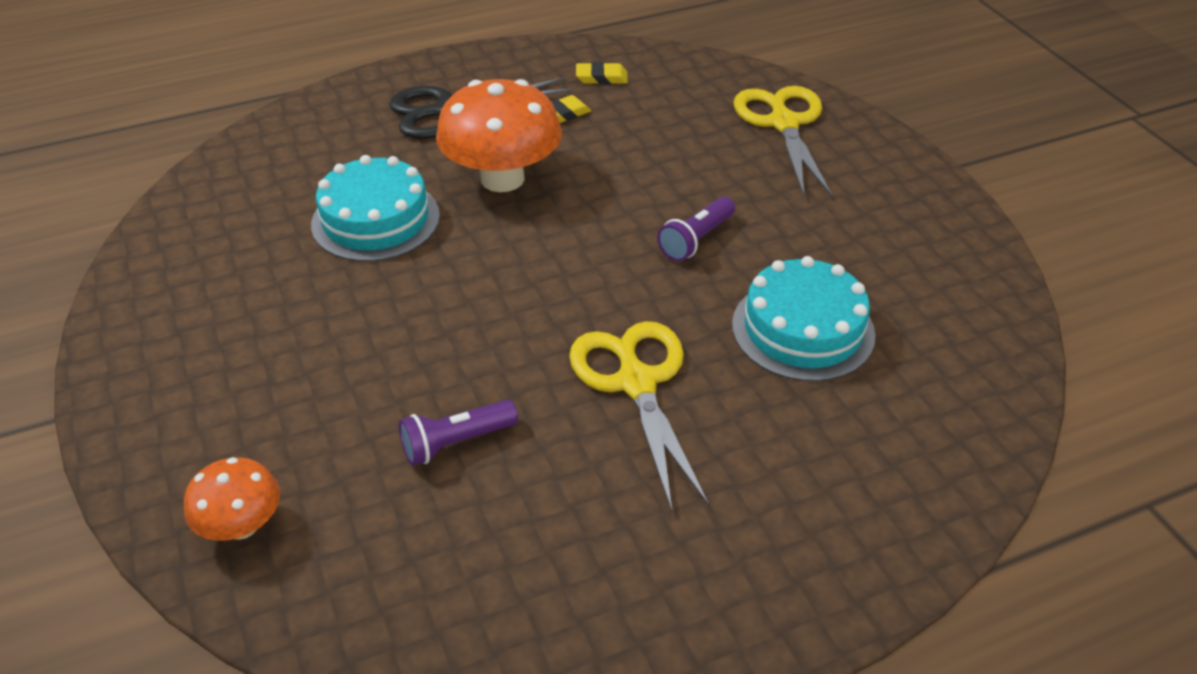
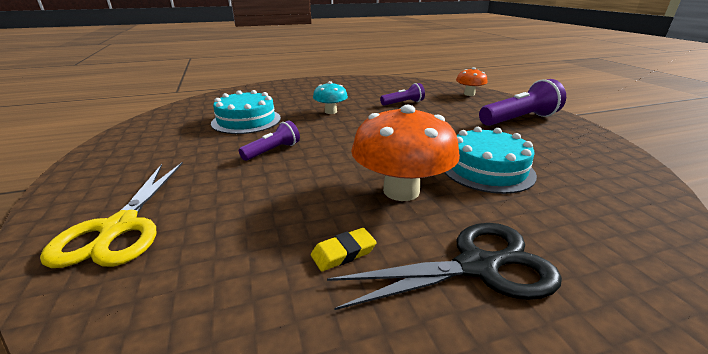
camera: 175 degrees left, 15 degrees down
(214, 370) = (519, 119): none -> purple flashlight
(601, 78) = (278, 315): yellow eraser -> none
(636, 382) = (330, 111): yellow scissors -> turquoise mushroom

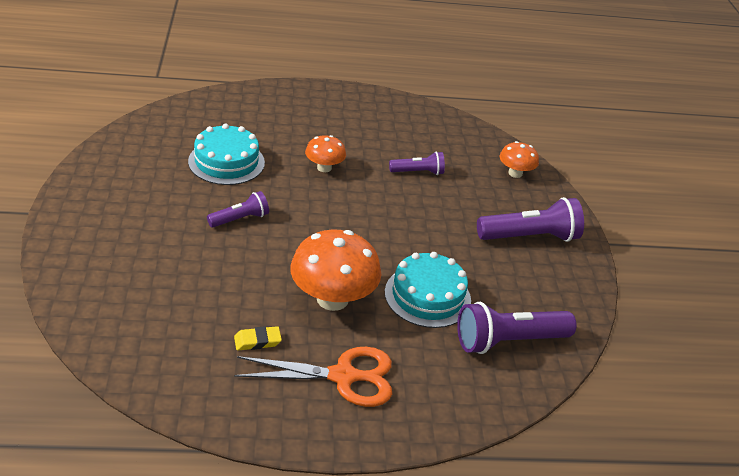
camera: 10 degrees right, 10 degrees up
(119, 228) = (104, 276): yellow scissors -> none
(330, 111) = (324, 168): turquoise mushroom -> orange mushroom
(478, 266) = (343, 376): black scissors -> orange scissors
(597, 186) = (509, 341): none -> purple flashlight

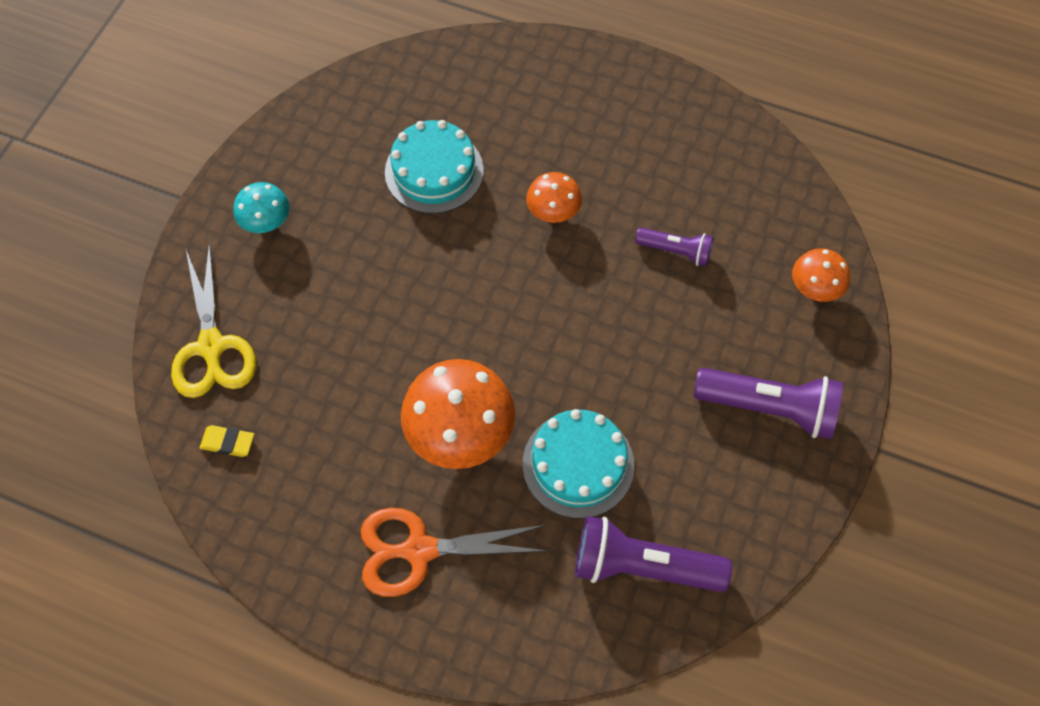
camera: 30 degrees right, 25 degrees up
(103, 294) = (212, 347): none -> yellow scissors
(110, 212) = (266, 222): none -> turquoise mushroom
(240, 219) = (408, 273): purple flashlight -> none
(257, 341) = (347, 467): yellow eraser -> yellow eraser (228, 442)
(343, 376) = (419, 550): orange scissors -> orange scissors turned 150 degrees clockwise

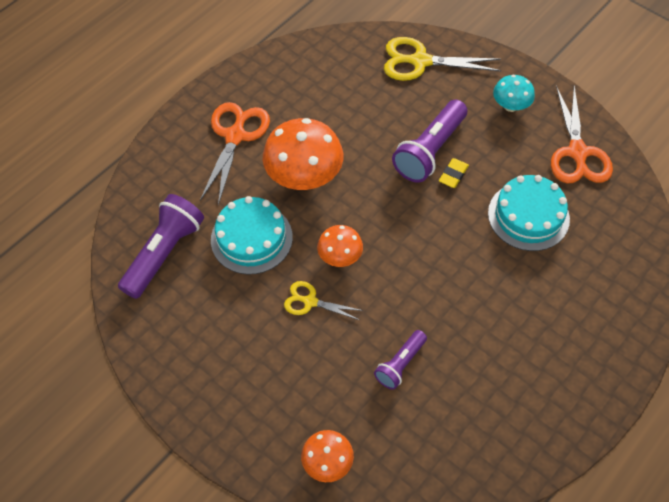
camera: 110 degrees right, 5 degrees down
(228, 442) = (349, 58): yellow eraser -> yellow eraser (453, 175)
(323, 139) = (577, 153): none -> orange scissors
(553, 212) = (466, 286): orange mushroom -> orange mushroom (340, 257)
(639, 365) = (310, 301): none -> yellow scissors
(769, 408) = (238, 380): purple flashlight -> purple flashlight (430, 151)

